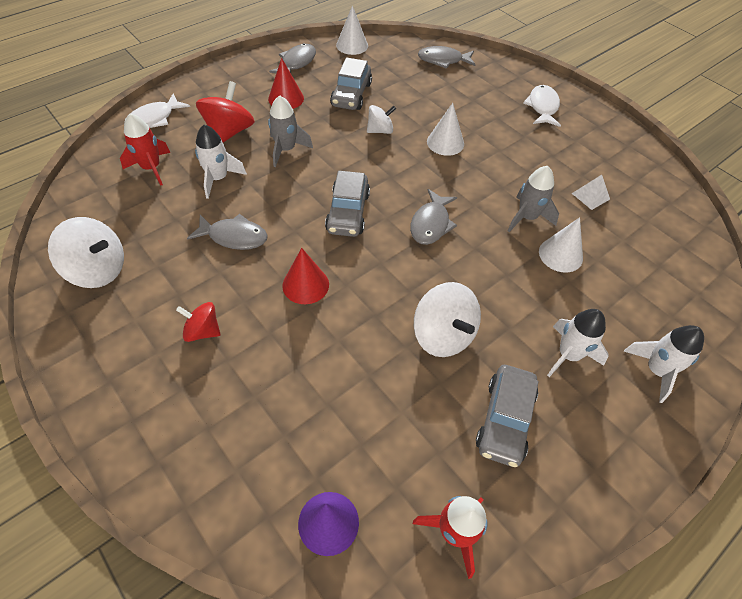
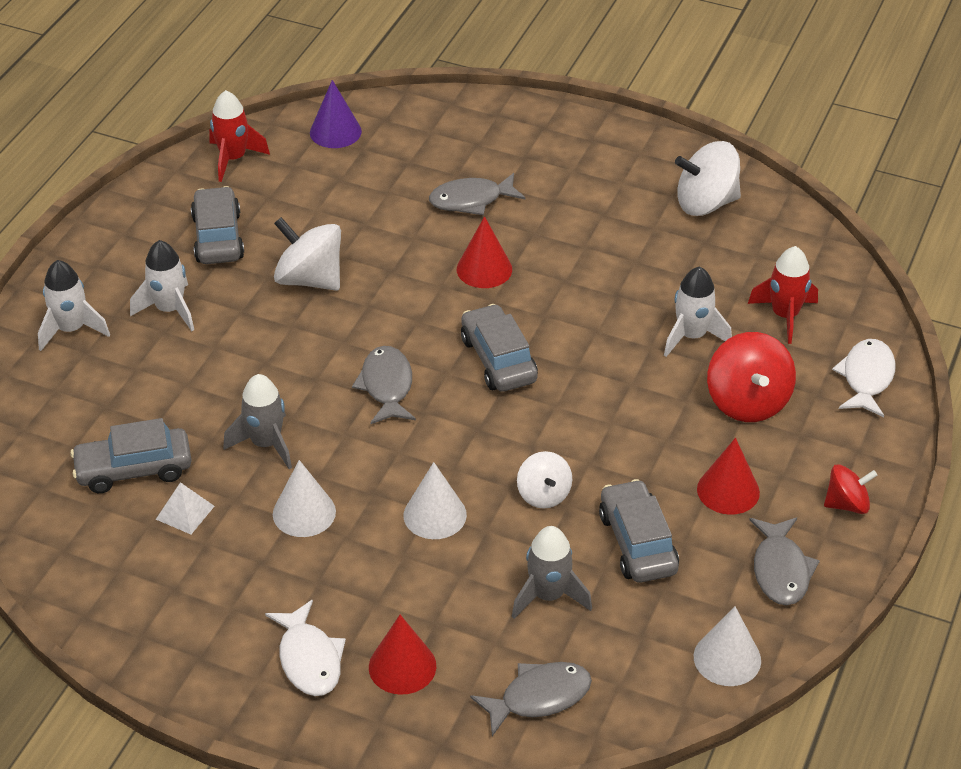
camera: 155 degrees right, 10 degrees down
(202, 331) = (549, 197): red spinning top -> red spinning top (847, 504)
(234, 237) = (604, 283): grey fish -> grey fish (471, 200)
(286, 150) = (647, 408): grey rocket -> grey rocket (548, 595)
(380, 130) = (544, 495): white spinning top -> white spinning top turned 60 degrees counterclockwise
(498, 90) = (402, 666): none -> red cone
(560, 255) = (206, 411): white cone -> white cone (304, 512)
(619, 234) = (134, 469): none -> grey car

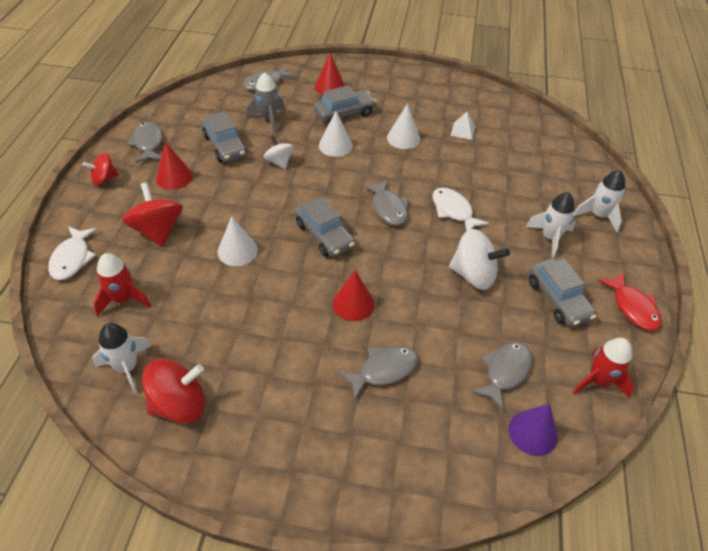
camera: 165 degrees right, 5 degrees up
(130, 216) = (632, 307): none -> red fish
(134, 469) = (502, 146): grey car -> grey car (344, 113)
(266, 444) = (441, 167): grey rocket -> none
(309, 659) = (372, 85): white fish -> white fish (453, 211)
(333, 180) = (505, 372): none -> grey fish
(691, 336) = (194, 272): white rocket -> white rocket (127, 367)
(706, 203) = (179, 404): white spinning top -> red spinning top
(727, 658) = (179, 106): white cone -> white cone (237, 251)

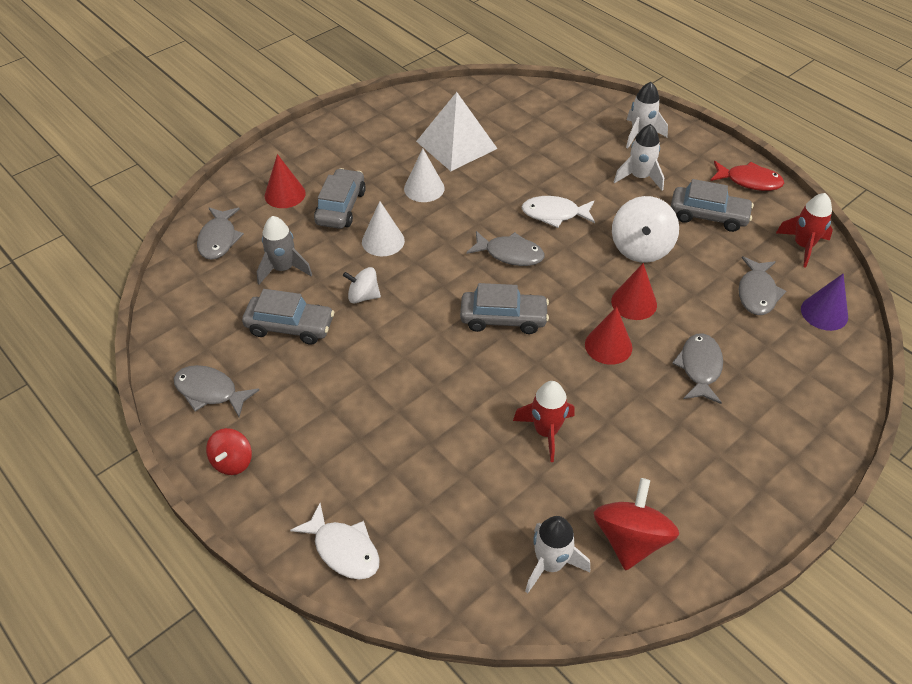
camera: 50 degrees left, 0 degrees up
(123, 299) = (450, 526): red rocket -> red rocket (546, 432)
(158, 230) = (371, 449): red spinning top -> none
(174, 177) = (296, 395): red cone -> red cone (634, 302)
(237, 251) = (464, 396): white cone -> none
(463, 131) = (456, 144): white pyramid -> white pyramid, size x2.24
(473, 275) = (641, 248): white spinning top -> white spinning top turned 135 degrees clockwise
(505, 372) = (757, 293): grey fish -> grey fish turned 150 degrees counterclockwise

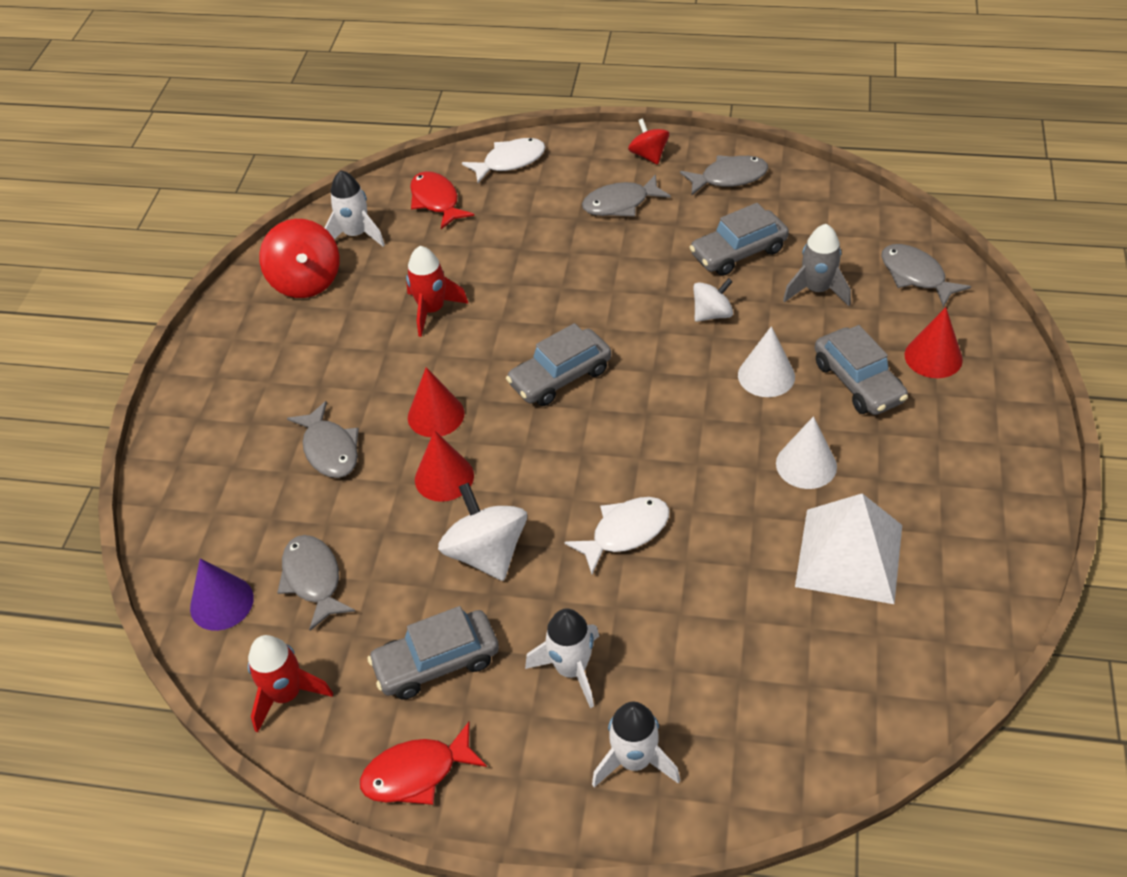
camera: 145 degrees right, 0 degrees up
(343, 549) = (510, 162): white fish -> white fish turned 150 degrees clockwise
(448, 550) = (436, 201): none -> red fish
(510, 254) = (623, 447): grey fish -> grey fish (620, 204)

